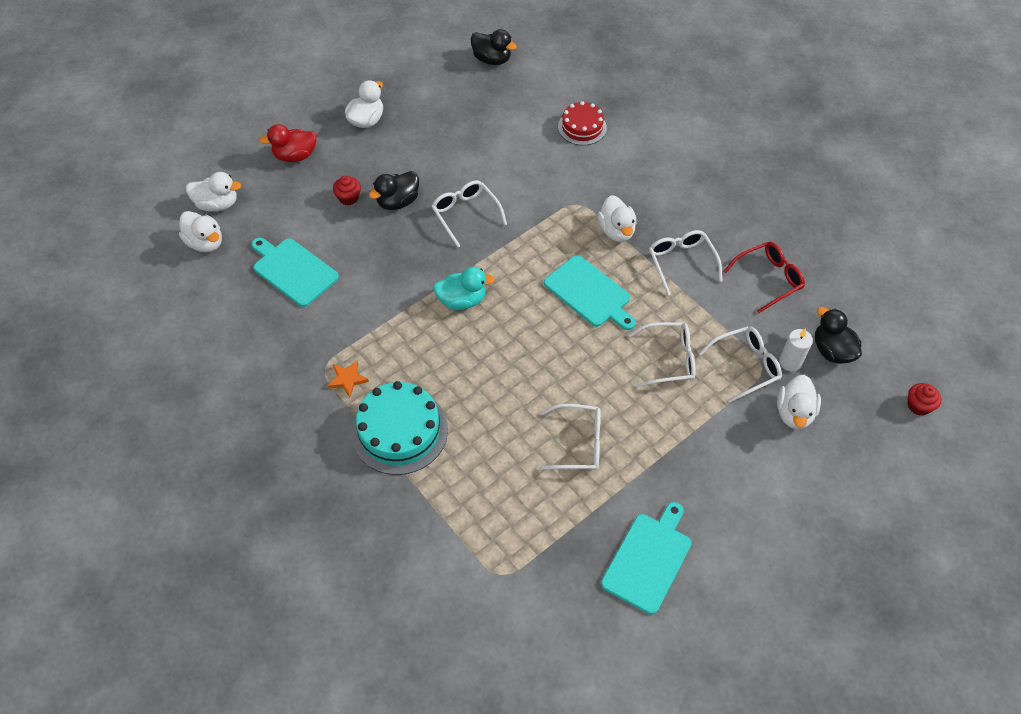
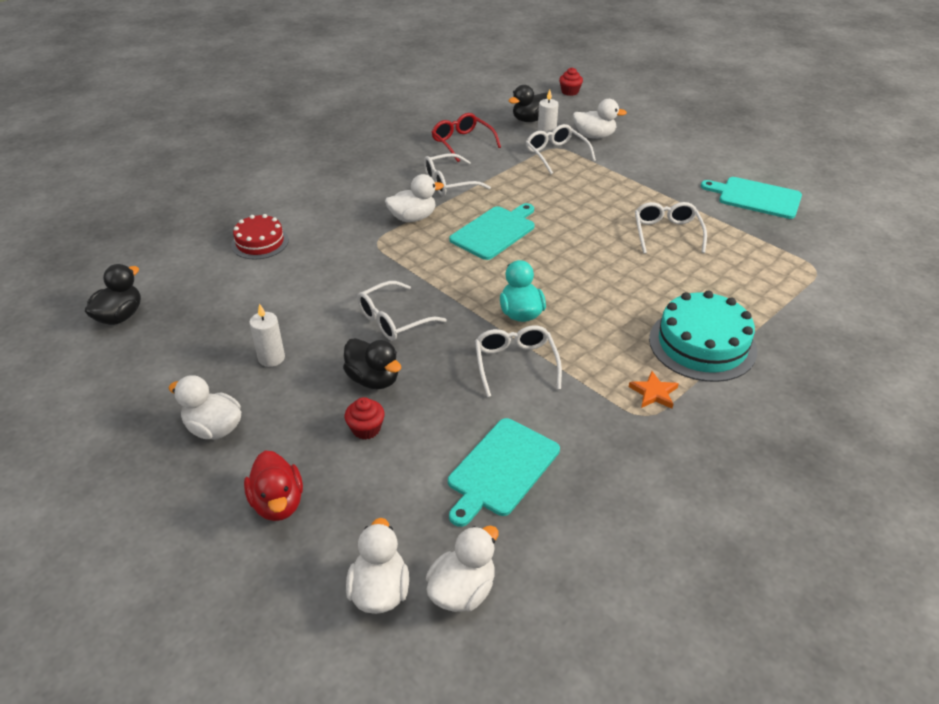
camera: 95 degrees left, 15 degrees down
(432, 144) = (271, 358): none -> white candle
(669, 359) = (560, 189): white glasses -> white glasses (515, 364)

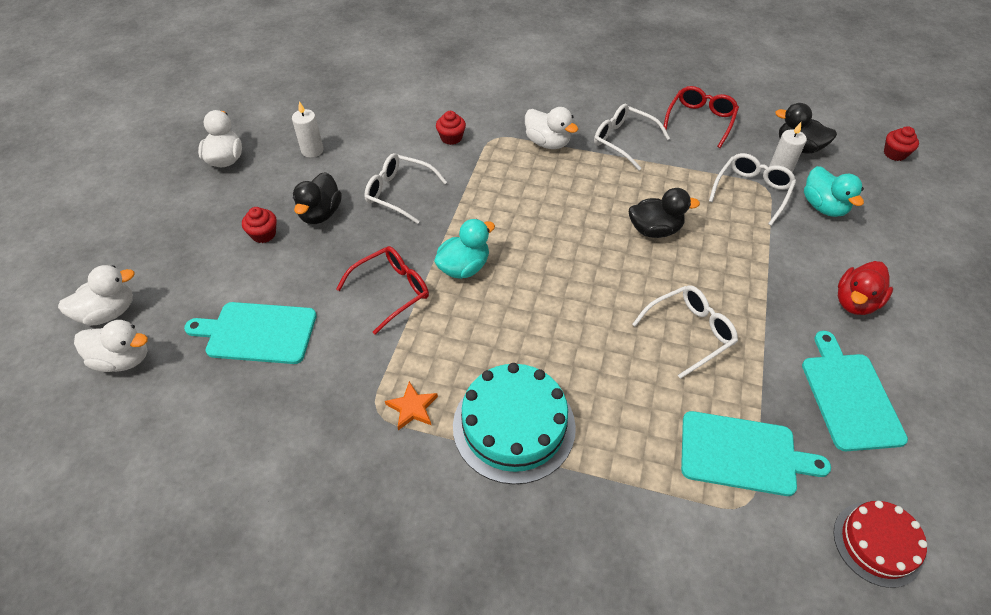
camera: 60 degrees right, 10 degrees up
(120, 316) = (311, 62): black duck -> black duck (654, 230)
(260, 242) = (442, 79): red cake -> red cake (877, 544)
(278, 503) = (170, 224): red duck -> red duck (855, 302)
(350, 265) = (451, 138): none -> red cupcake
(495, 231) = (573, 201): turquoise cutting board -> turquoise cutting board (743, 454)
(515, 364) = (391, 291): white glasses -> red glasses
(594, 136) = (823, 207): white duck -> turquoise duck

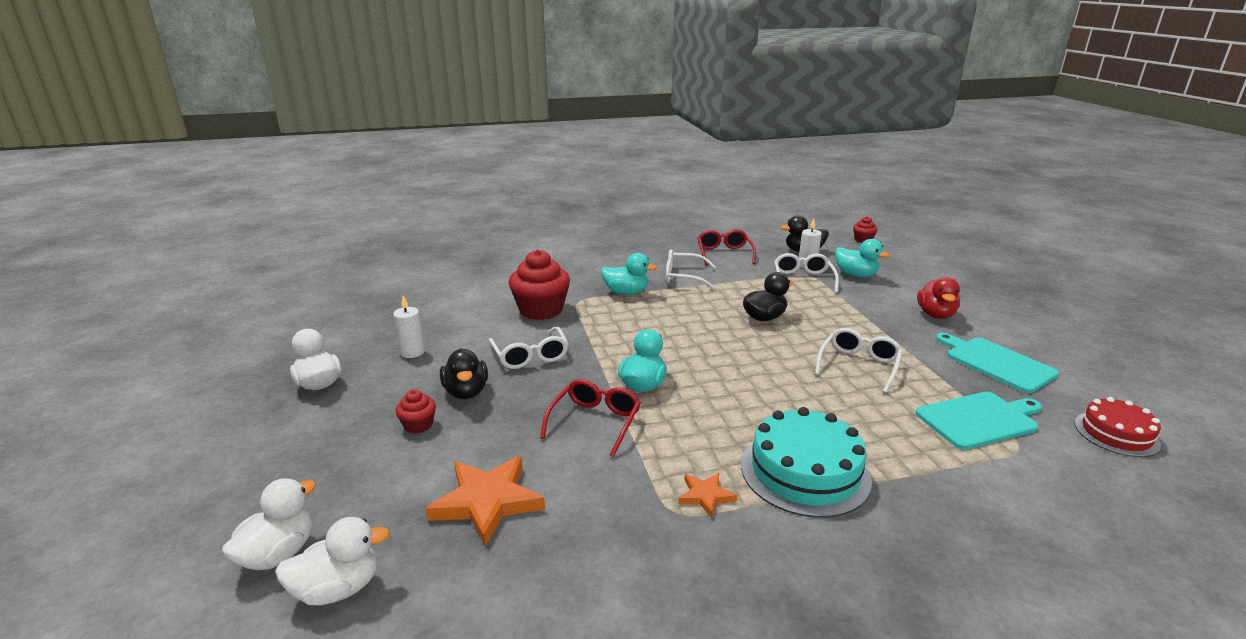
camera: 30 degrees left, 25 degrees down
(257, 332) = (487, 501): turquoise cutting board -> orange star
(399, 193) = (530, 356): white glasses -> white glasses turned 105 degrees counterclockwise
(451, 138) = (541, 310): red cupcake -> red cupcake, size x2.07
(547, 143) = (626, 292): white duck -> turquoise duck

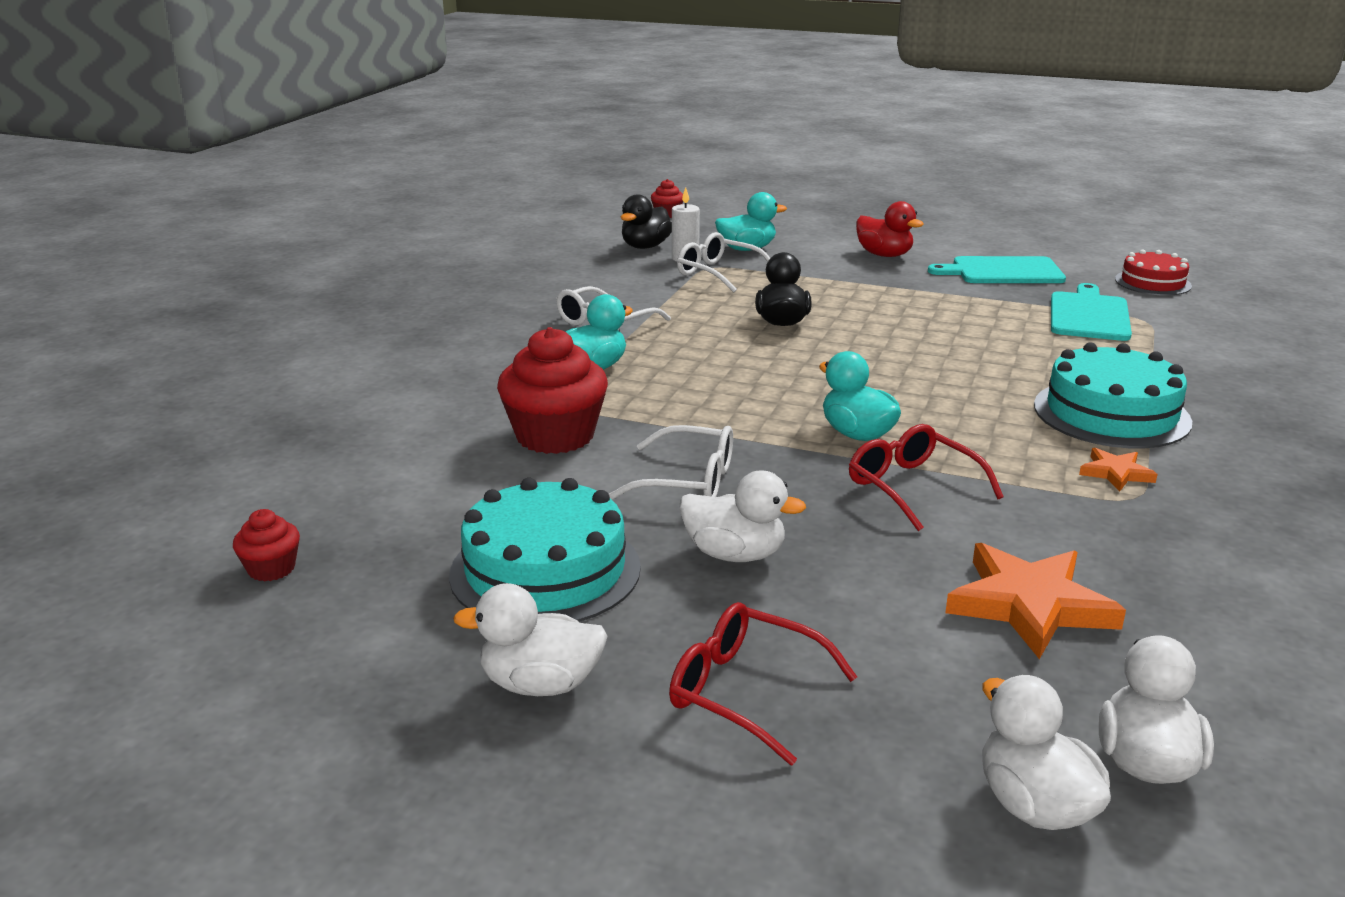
camera: 55 degrees left, 0 degrees up
(412, 352) = (545, 570): white candle -> turquoise cake
(418, 425) = (788, 614): red cupcake -> red cupcake (271, 569)
(466, 392) = (735, 554): black duck -> white duck
(724, 254) = (577, 282): red glasses -> red glasses (745, 692)
(858, 365) = (942, 321): white glasses -> none

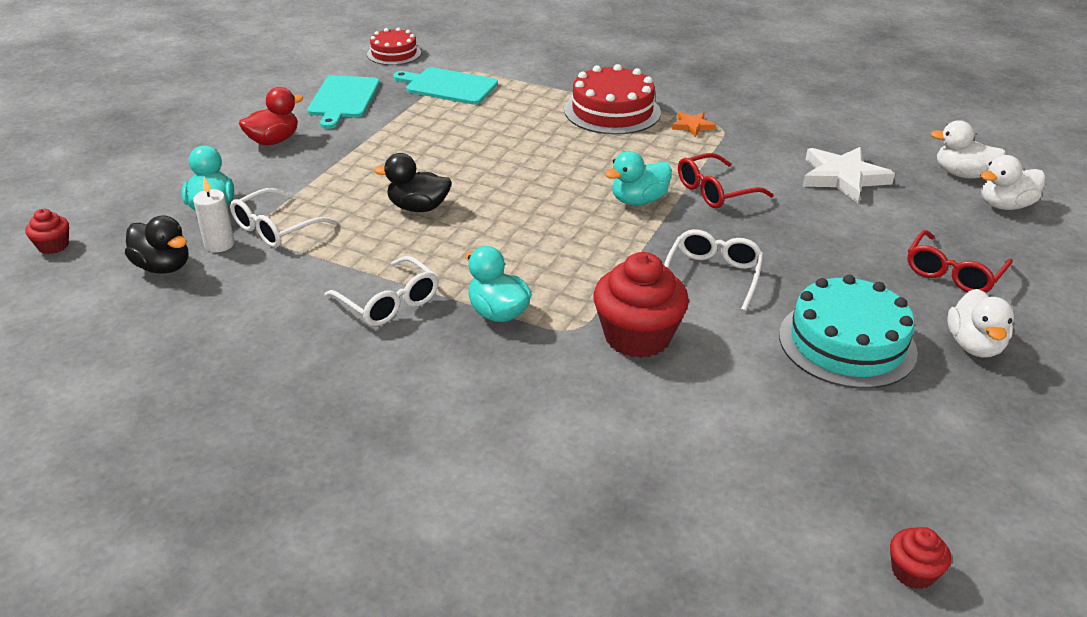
camera: 85 degrees left, 10 degrees up
(271, 569) = (877, 488): red cupcake -> red cupcake (913, 572)
(735, 554) = (810, 264): white duck -> none
(1029, 605) = (842, 178): orange star -> white star
(1111, 413) = (612, 111): turquoise cake -> red cake

